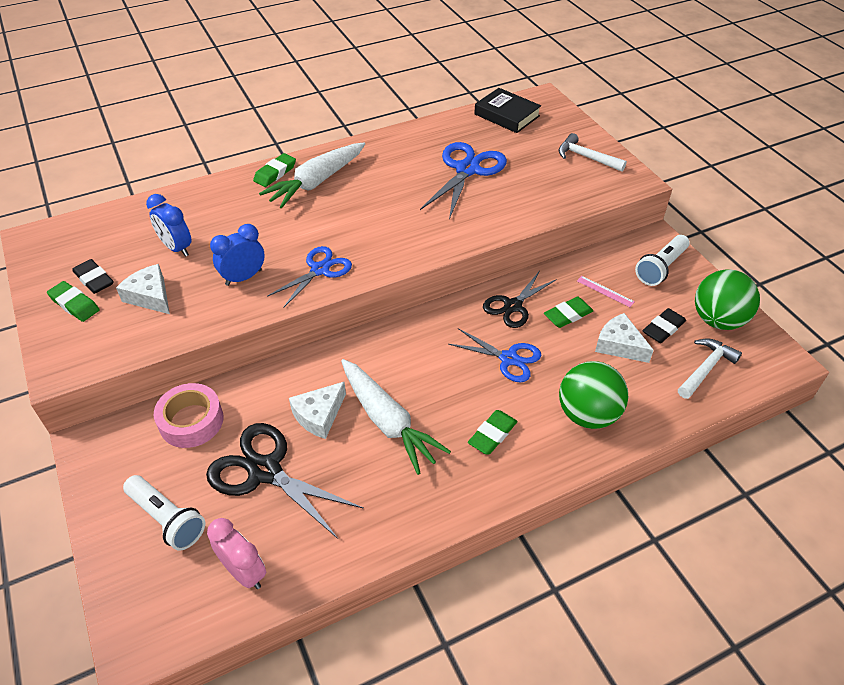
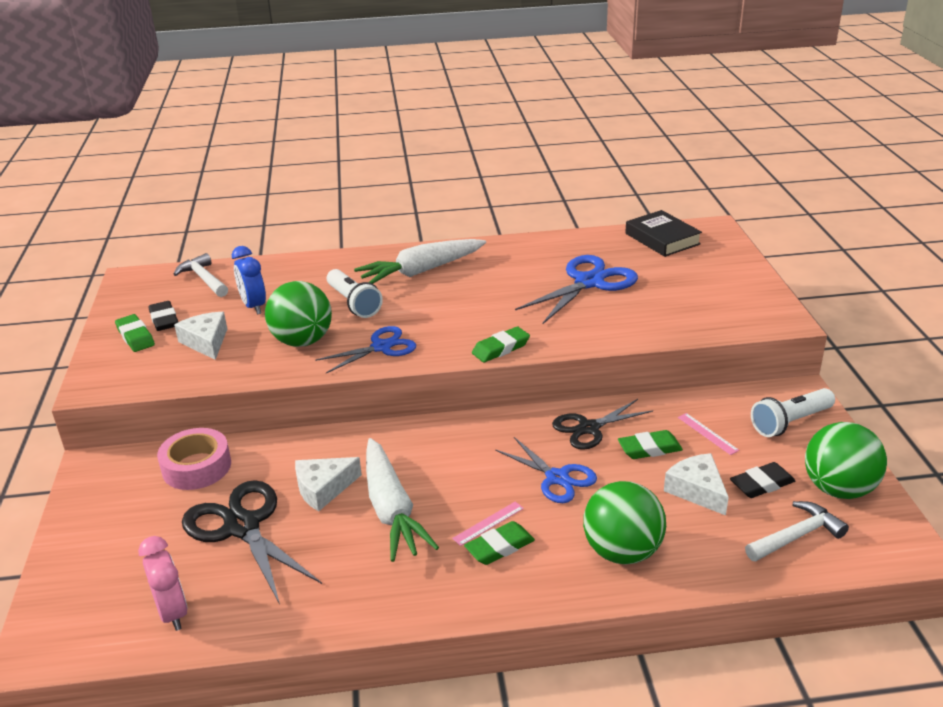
camera: 20 degrees right, 15 degrees down
(167, 519) = (127, 547): white flashlight -> white flashlight (354, 303)
(243, 277) = (302, 341): blue clock -> green ball
(275, 173) = (384, 257): green eraser -> green eraser (500, 348)
(473, 415) = (488, 523): none -> pink ruler
(586, 157) = (734, 290): white hammer -> white hammer (204, 279)

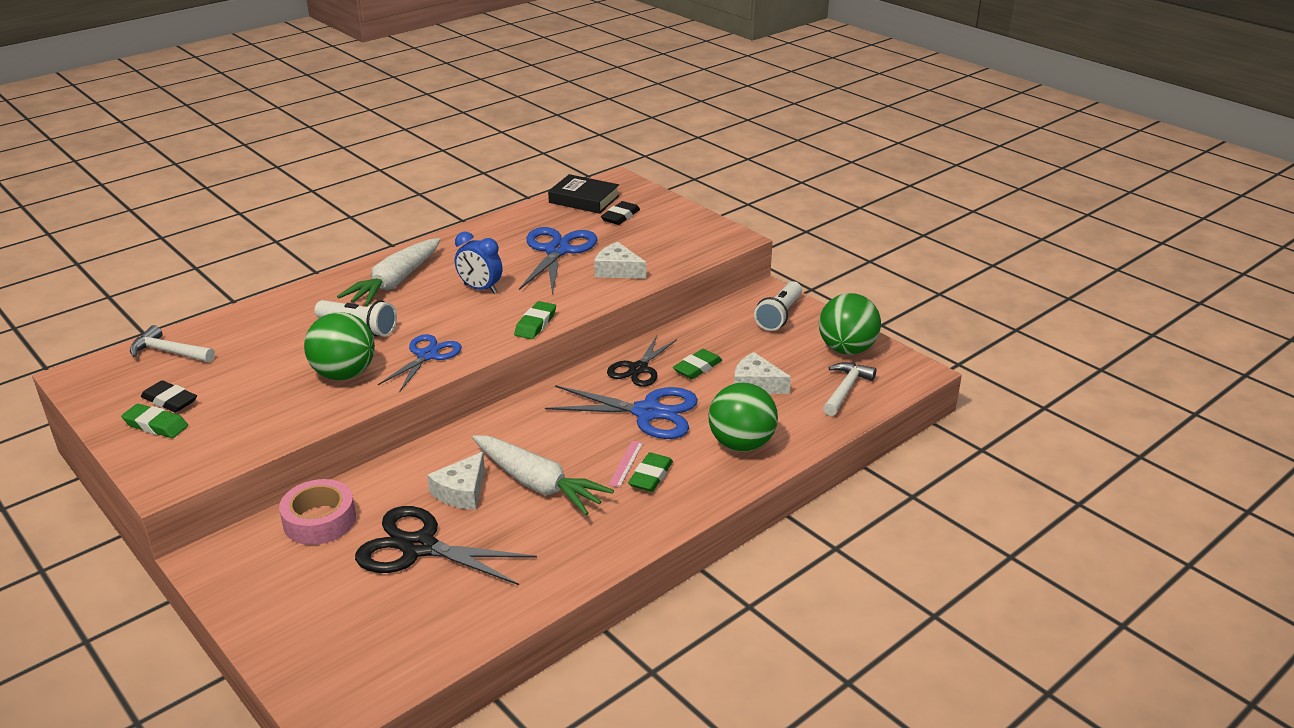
camera: 35 degrees left, 0 degrees up
(173, 612) = (427, 632): pink clock -> none
(206, 342) = (243, 405): white cheese -> white cheese (617, 270)
(253, 306) = (256, 360): blue clock -> blue clock (480, 289)
(557, 478) = (647, 413): blue scissors -> blue scissors, size x1.53
(707, 433) = (729, 342): pink ruler -> none
(762, 484) = (796, 364): black eraser -> black eraser (620, 216)

